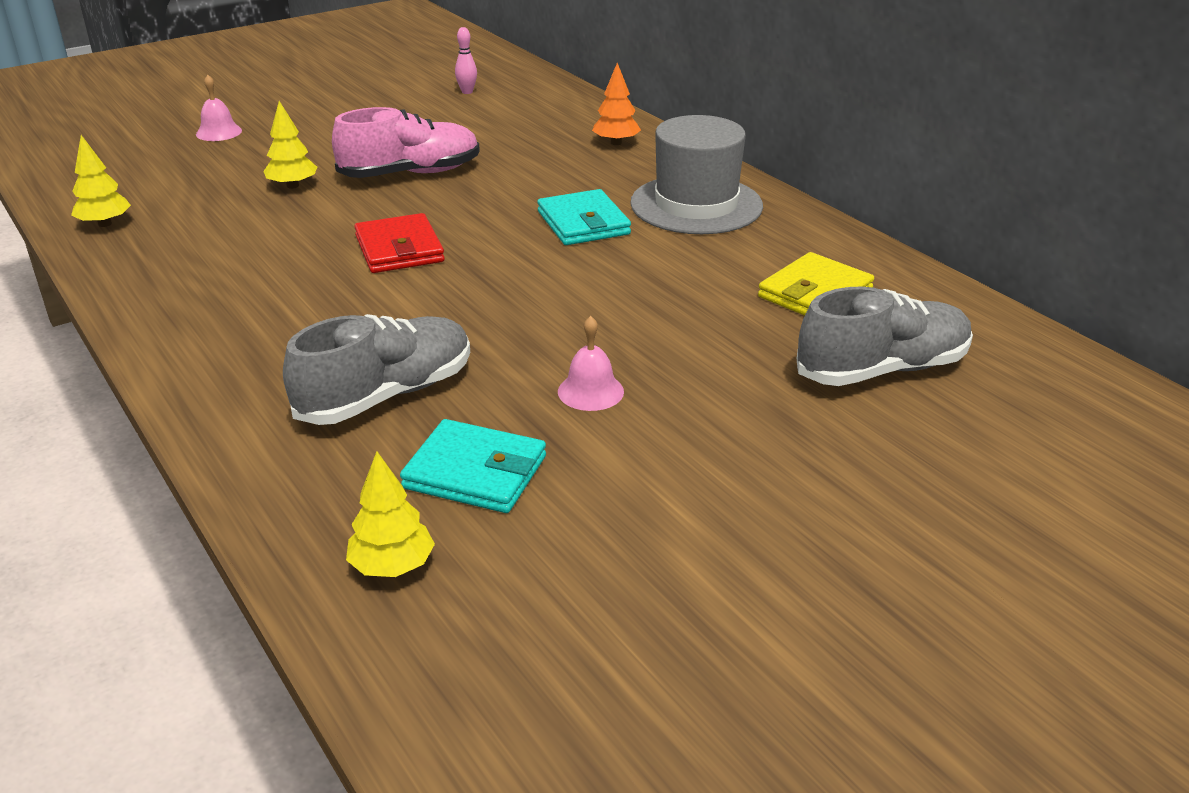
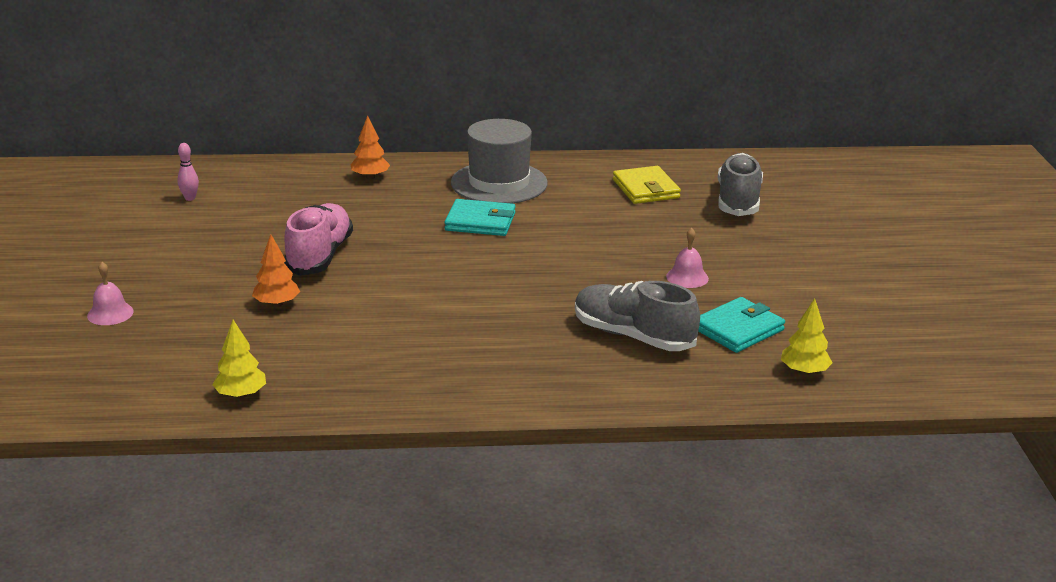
camera: 60 degrees left, 5 degrees down
(292, 186) = (277, 304): yellow tree -> orange tree
(386, 395) = (633, 336): grey shoe -> grey shoe turned 45 degrees counterclockwise
(399, 249) = (442, 288): red wallet -> none

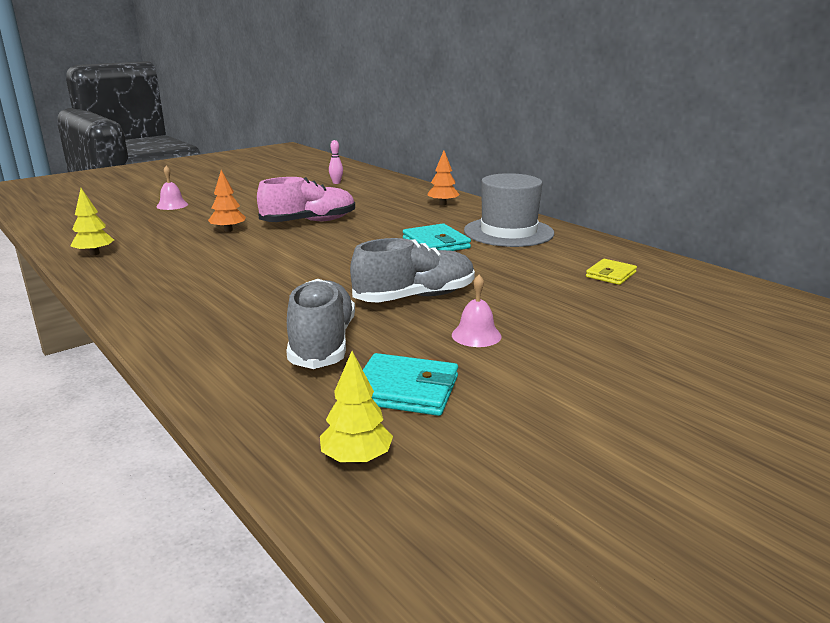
camera: 55 degrees right, 5 degrees down
(646, 189) = (611, 275): yellow wallet -> yellow wallet, size x0.66
(738, 201) = (679, 314): grey shoe -> grey shoe (415, 297)

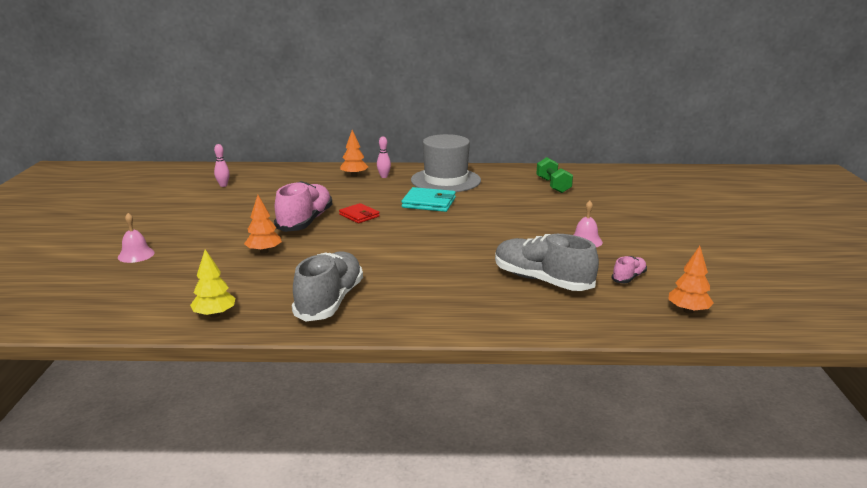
camera: 50 degrees left, 0 degrees up
(355, 232) = (359, 215): none -> red wallet
(356, 458) = (688, 311): yellow tree -> orange tree
(406, 389) = (628, 278): turquoise wallet -> pink shoe
(415, 297) = (510, 237): grey shoe -> grey shoe (330, 301)
(463, 212) = (384, 176): none -> pink bowling pin
(611, 275) = (553, 185): yellow wallet -> green dumbbell

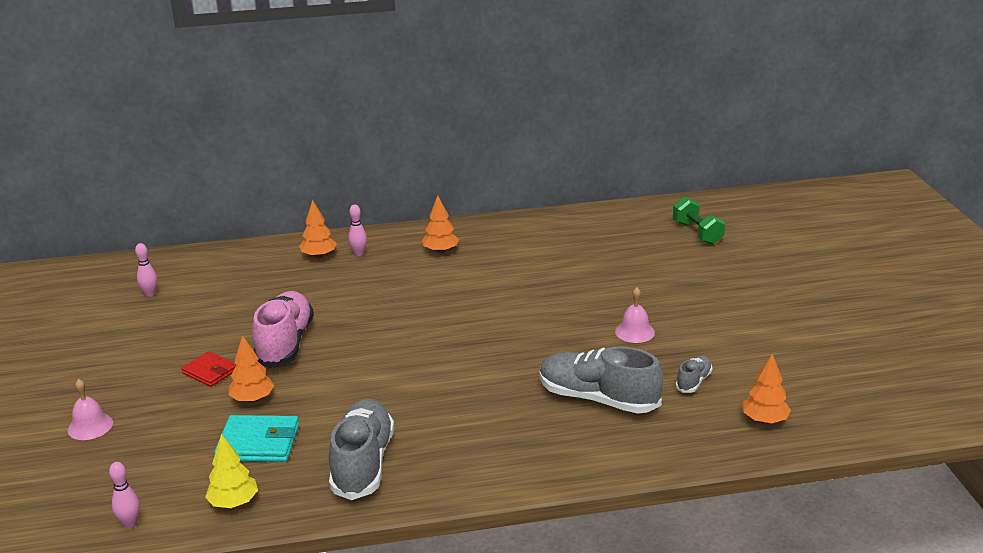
camera: 10 degrees left, 5 degrees up
(127, 318) = (130, 524): none -> pink bowling pin
(359, 215) = (350, 325): red wallet -> red wallet (210, 371)
(429, 203) = (431, 293): turquoise wallet -> turquoise wallet (258, 443)
(445, 180) = (440, 251): grey hat -> orange tree
(553, 185) = (577, 244): green dumbbell -> green dumbbell (697, 233)
(628, 278) = (693, 381): pink shoe -> grey shoe

